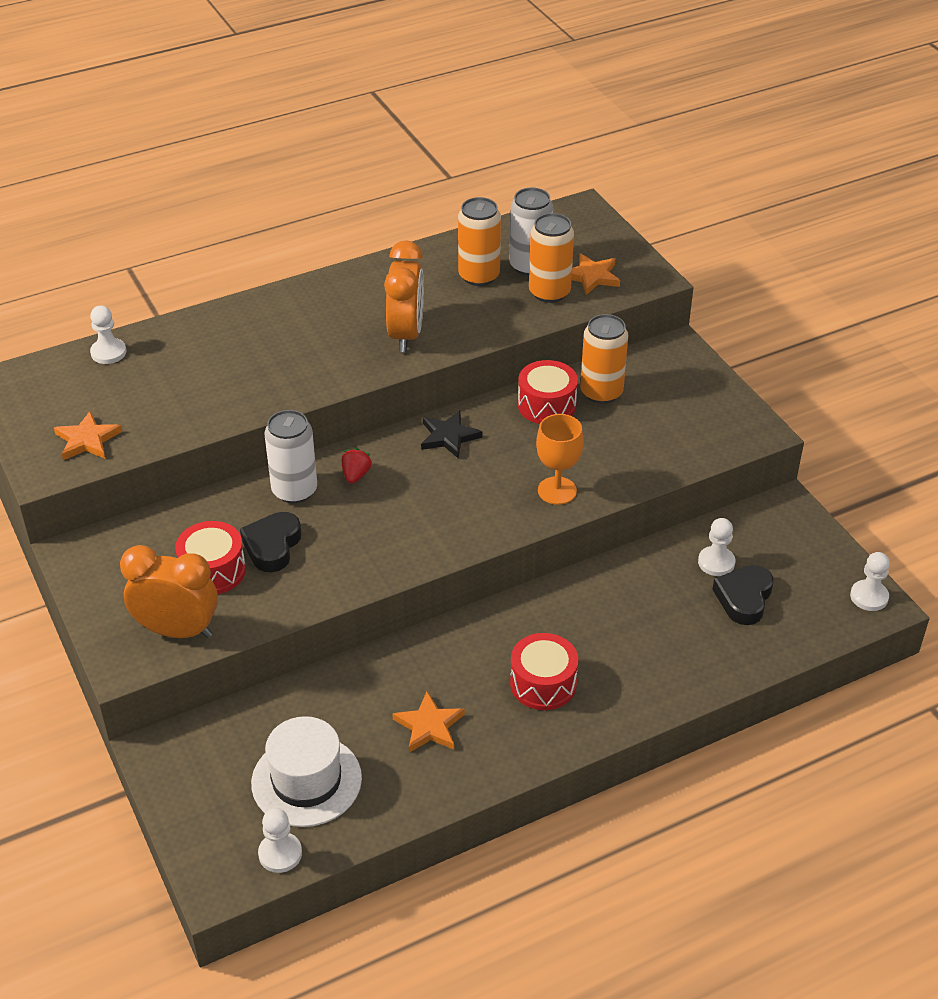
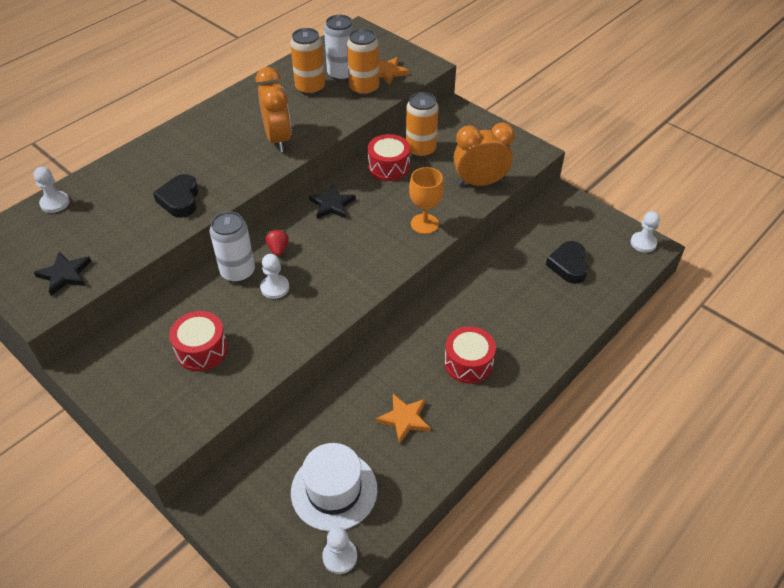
camera: 20 degrees left, 5 degrees up
(87, 440) = (65, 275): orange star -> black star
(177, 631) = (193, 405): orange clock -> orange clock (480, 183)
(272, 546) = (239, 318): black heart -> black heart (180, 200)
(716, 562) = (539, 246): white pawn -> white pawn (275, 288)

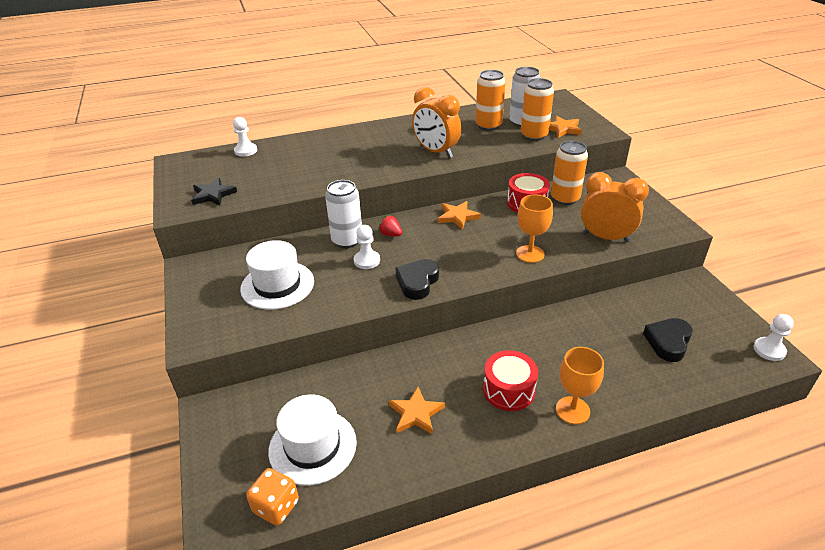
camera: 30 degrees right, 10 degrees down
(180, 200) = (330, 171): black heart -> black heart (417, 282)
(201, 350) = (277, 285): red drum -> white hat
(278, 139) = (436, 152): orange clock -> orange clock turned 120 degrees clockwise
(278, 249) = (390, 234): red strawberry -> red strawberry turned 75 degrees counterclockwise
(332, 205) = (458, 216): black star -> orange star
(340, 557) = (276, 506): white pawn -> orange dice
(528, 359) = (572, 410): none -> orange goblet

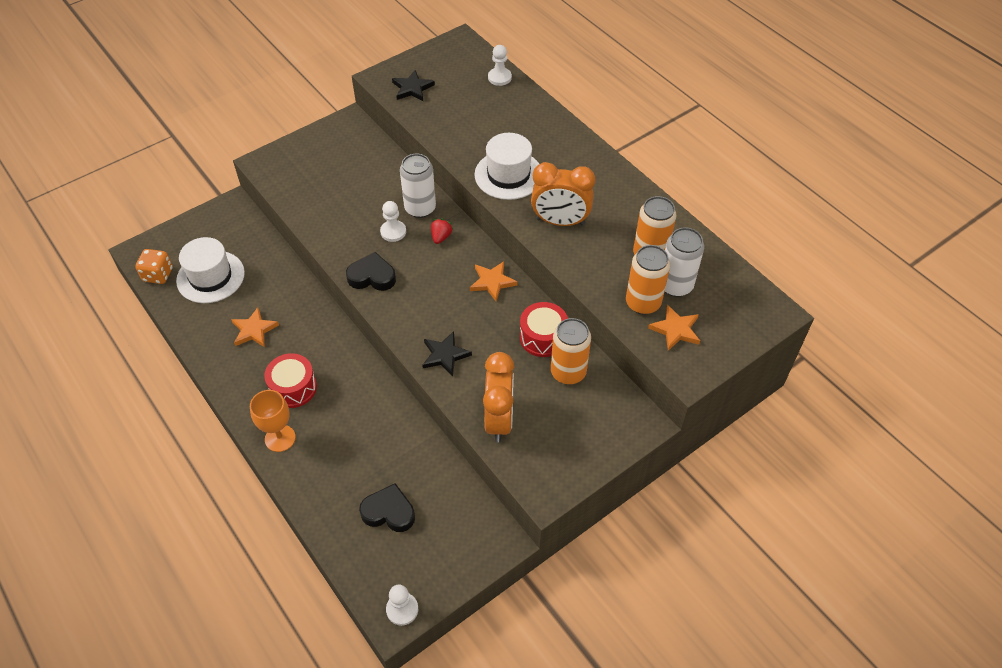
camera: 70 degrees right, 15 degrees up
(277, 285) = (341, 184): white hat -> white hat (508, 175)
(436, 152) = (560, 222): orange clock -> orange clock turned 105 degrees counterclockwise
(530, 254) = (445, 355): orange goblet -> black star

